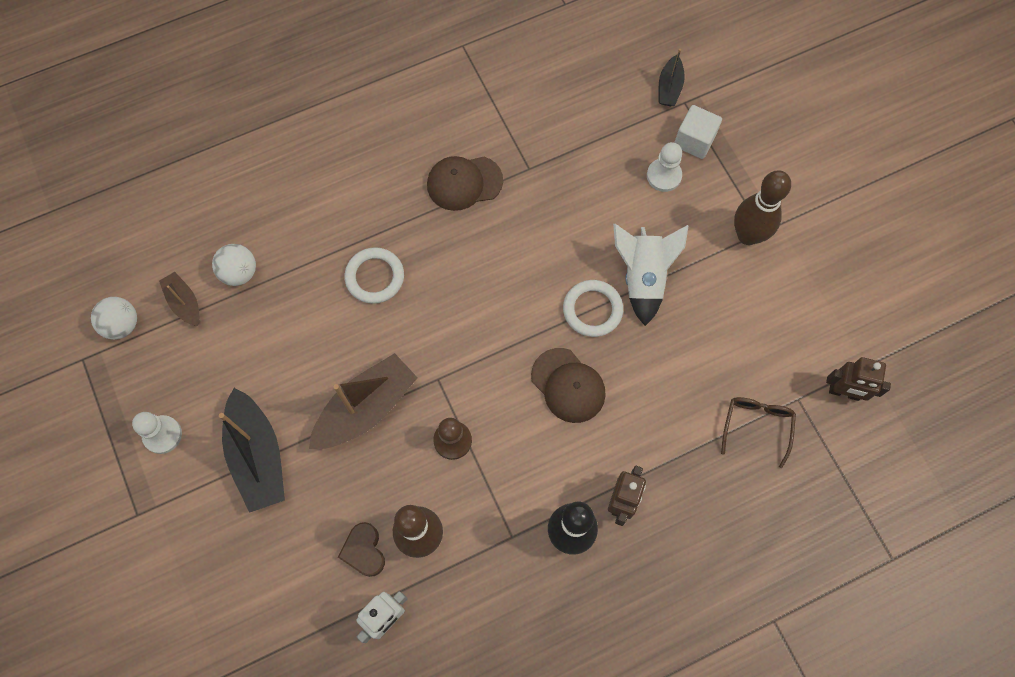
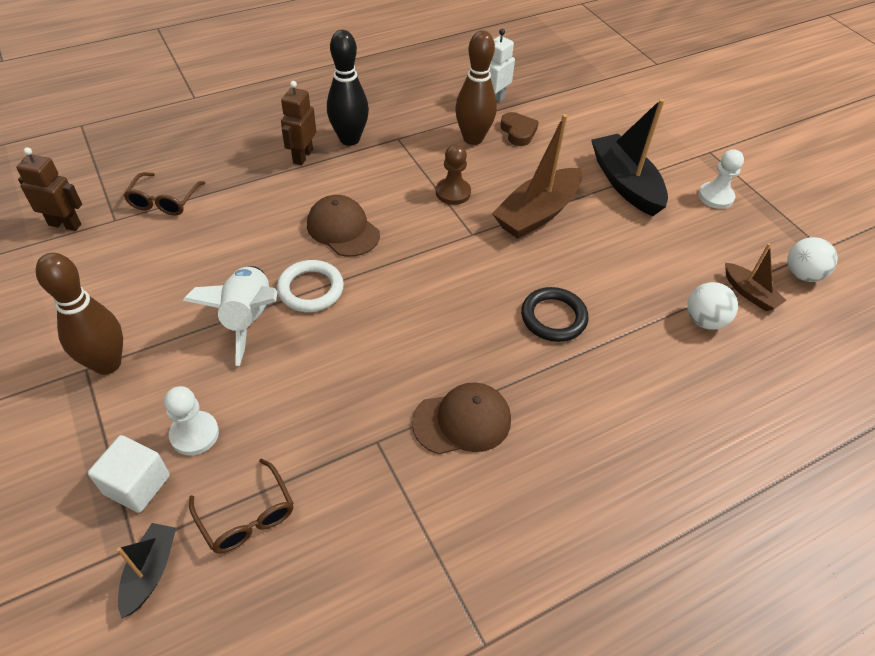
camera: 175 degrees right, 20 degrees down
(375, 277) = (553, 317): white ring -> black ring
(615, 119) = (247, 516): none -> brown glasses

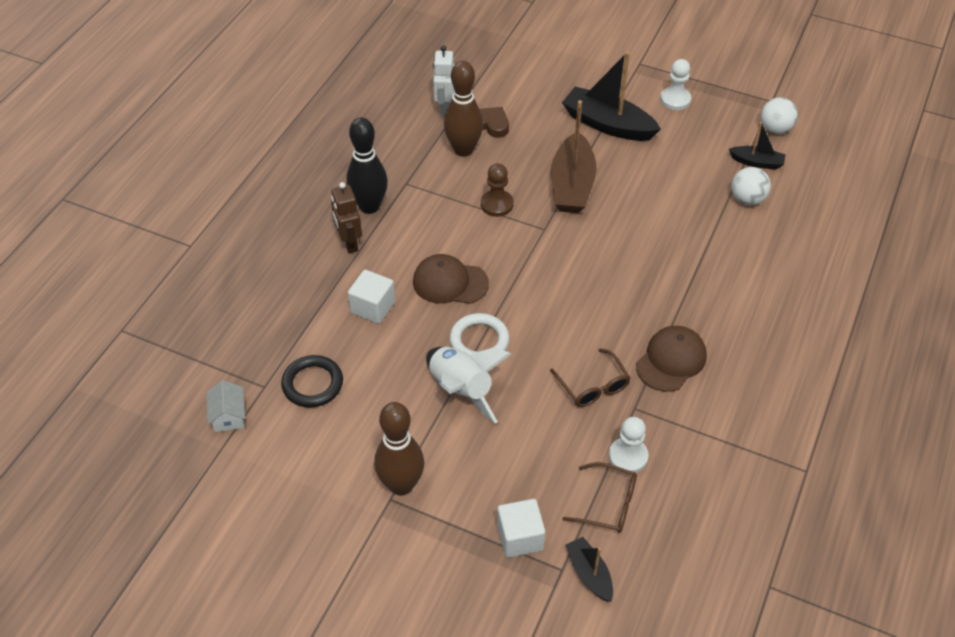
camera: 35 degrees left, 0 degrees up
(65, 224) = (228, 415): brown robot -> white house
(164, 201) = (285, 347): brown glasses -> brown glasses (593, 386)
(194, 434) = (518, 484): white pawn -> white pawn (628, 456)
(261, 211) = (372, 307): none -> white cube
(553, 317) = (657, 256): black ring -> black ring (312, 384)
(749, 293) = (756, 162): brown boat -> black boat

